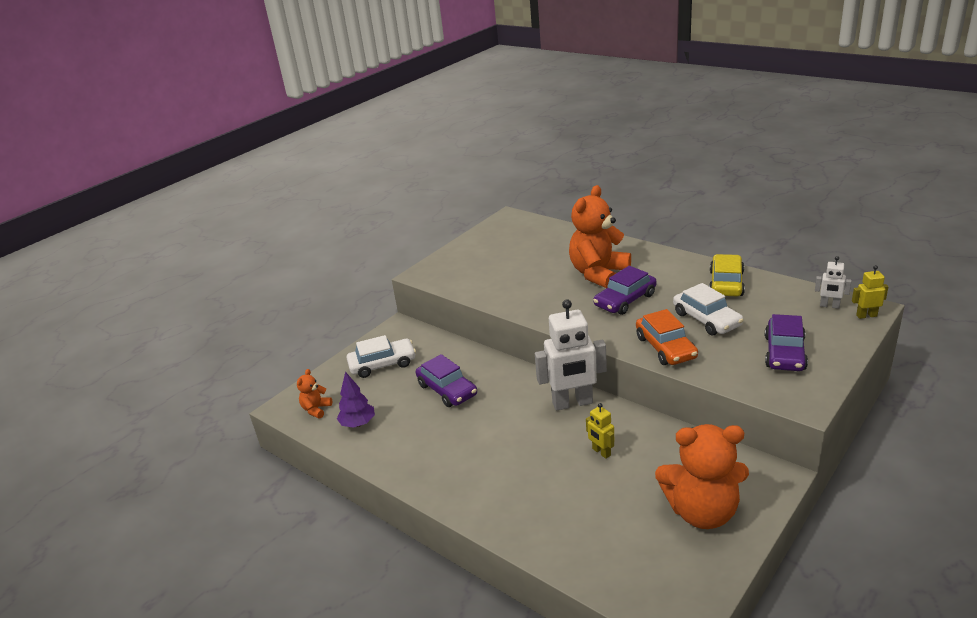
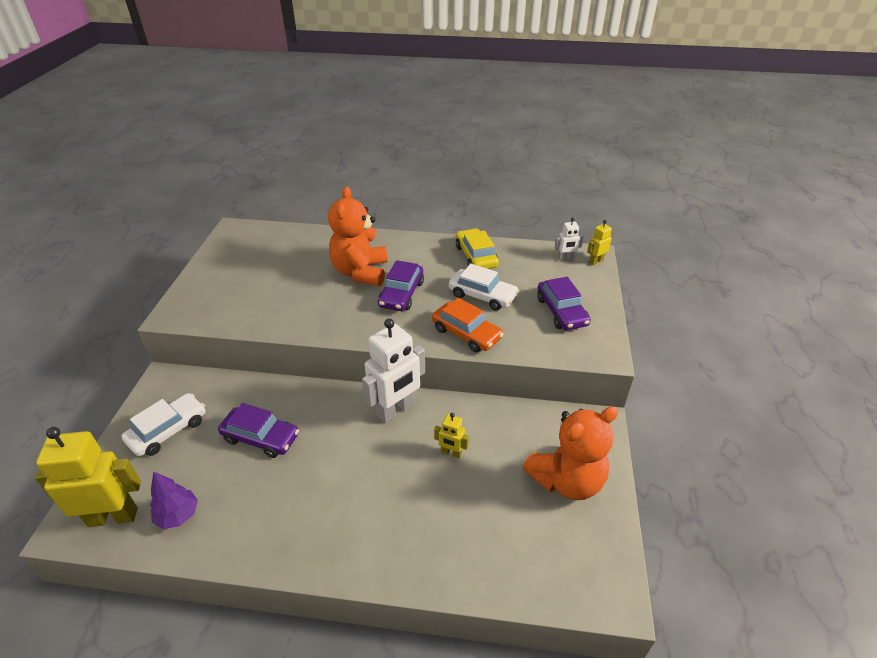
camera: 35 degrees left, 10 degrees up
(316, 409) = (113, 516): orange teddy bear -> yellow robot

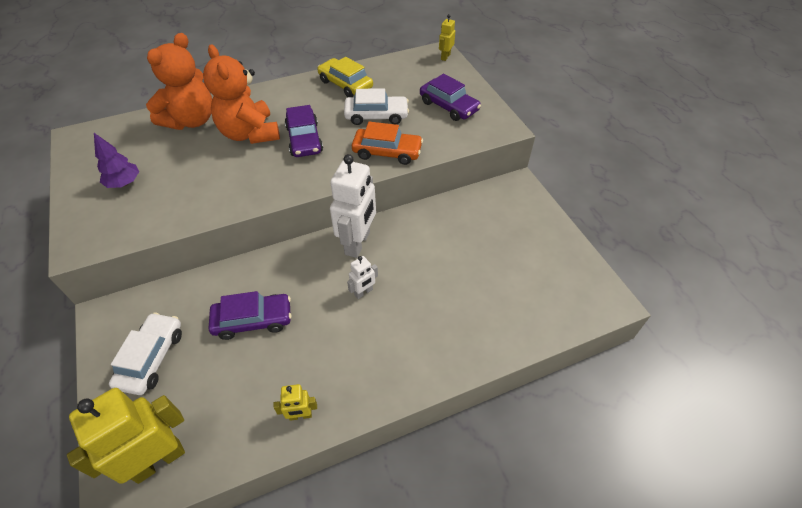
camera: 30 degrees left, 10 degrees up
(178, 515) = (226, 424): purple tree -> purple tree (124, 183)
(451, 453) = (427, 256): yellow robot -> yellow robot (300, 415)
(565, 259) = (420, 62): white robot -> white robot (363, 292)
(567, 480) = (525, 237): orange teddy bear -> orange teddy bear (191, 120)

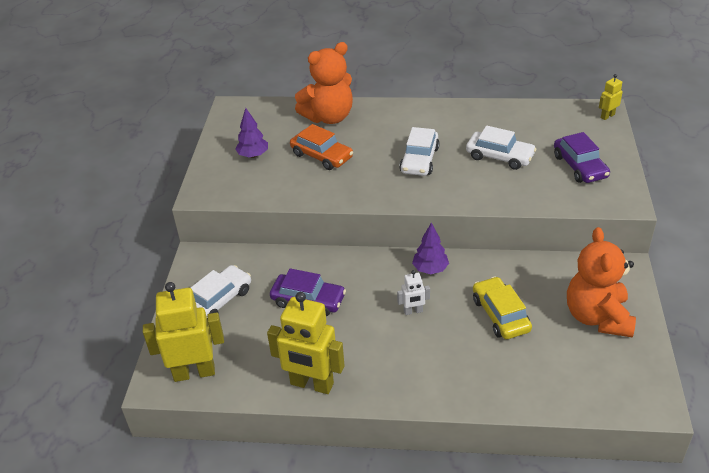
camera: 30 degrees right, 10 degrees down
(250, 133) = (373, 142): orange teddy bear -> orange teddy bear (597, 317)
(300, 415) = (311, 384): yellow robot -> yellow robot, size x2.11
(304, 139) = (419, 160): purple car -> white car
(345, 84) = (486, 119): yellow car -> yellow car (500, 315)
(358, 243) = (430, 269): white robot -> purple tree
(387, 152) = (491, 192): orange car -> orange car (321, 156)

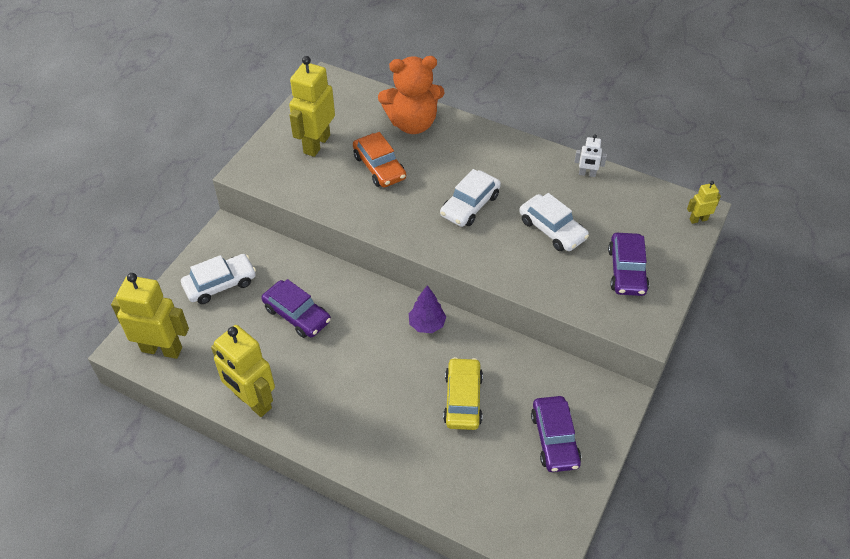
camera: 20 degrees right, 10 degrees up
(253, 155) = (316, 144): purple tree -> yellow robot
(413, 311) = (384, 363): white robot -> white robot (587, 174)
(597, 317) = (554, 439): orange teddy bear -> purple car

